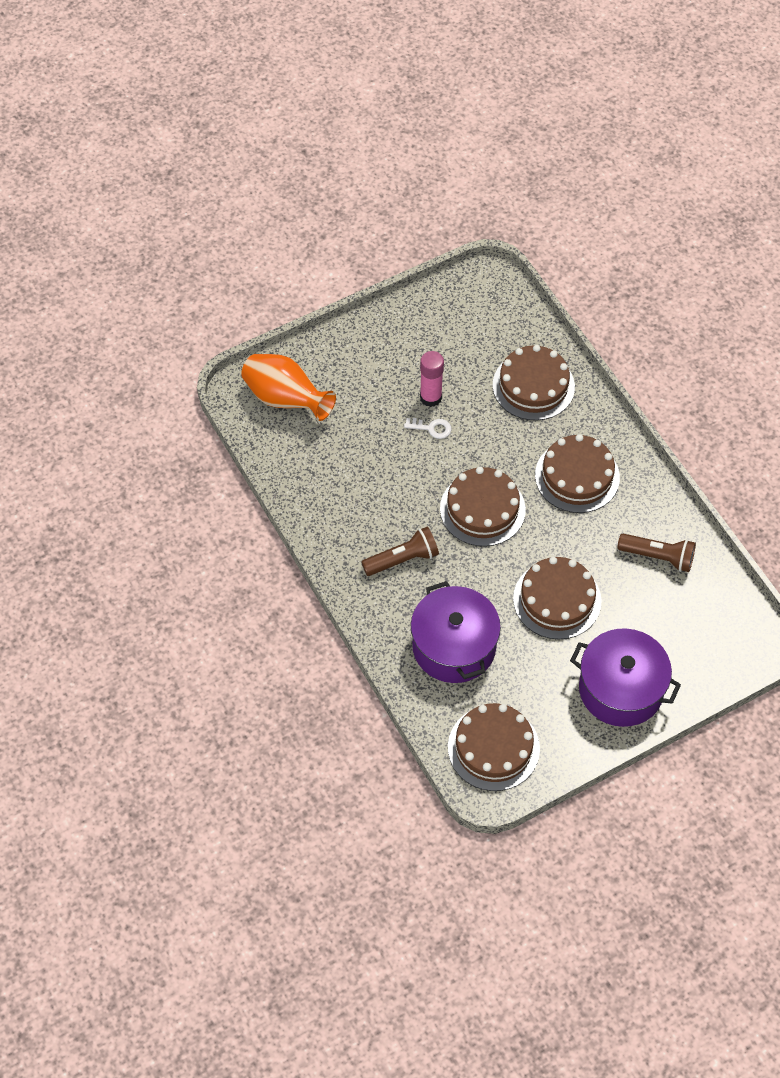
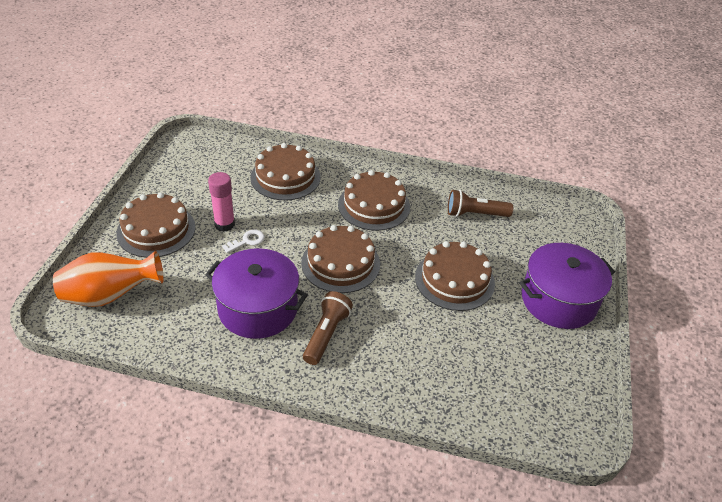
camera: 50 degrees left, 15 degrees down
(454, 646) = (432, 362): purple pot -> purple pot (258, 308)
(493, 748) = (545, 406): brown cake -> brown cake (156, 230)
(658, 557) = (475, 214): brown flashlight -> brown flashlight turned 150 degrees counterclockwise

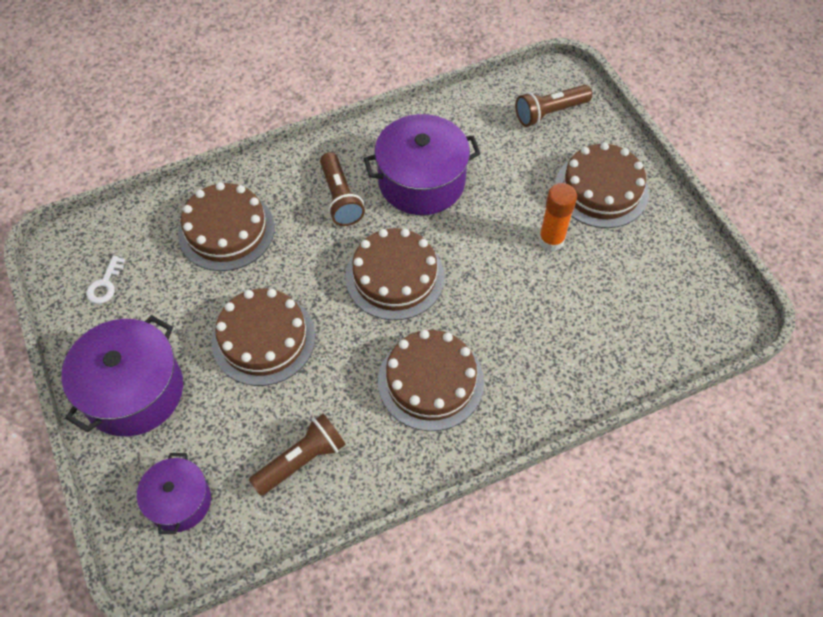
camera: 145 degrees right, 15 degrees up
(110, 296) = (549, 113): orange vase -> brown flashlight
(224, 224) = (551, 240): pink glue stick -> orange glue stick
(247, 241) = (508, 237): white key -> white key (105, 284)
(285, 177) = (568, 348): brown cake -> brown cake (226, 230)
(556, 234) = (179, 501): none -> purple pot

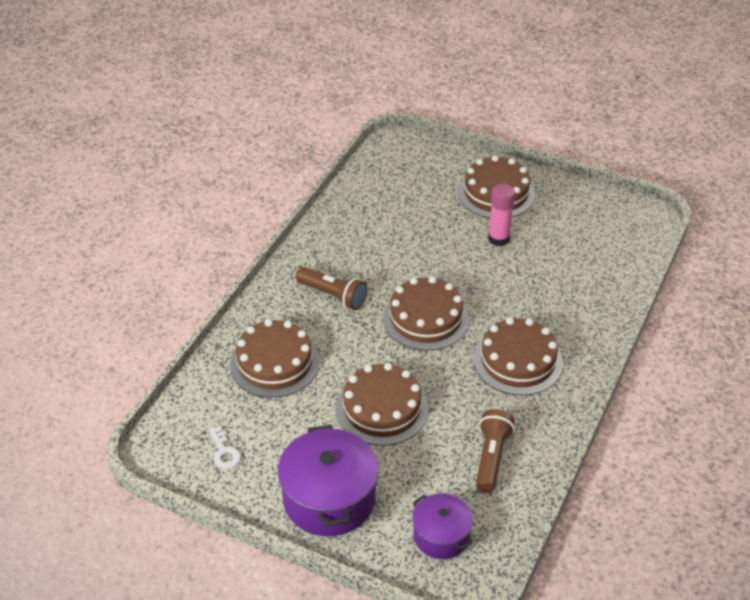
camera: 40 degrees left, 15 degrees down
(421, 181) = (376, 254): purple pot -> none
(549, 113) = (413, 167): brown flashlight -> none
(551, 240) = (498, 239): orange glue stick -> pink glue stick

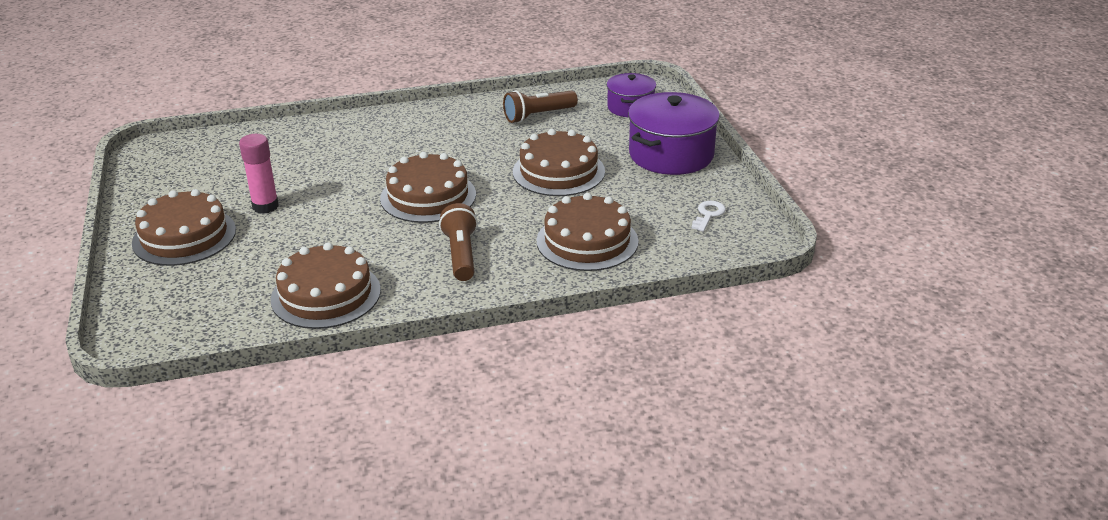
camera: 130 degrees left, 10 degrees down
(518, 361) = (424, 140): brown cake -> brown cake (326, 294)

